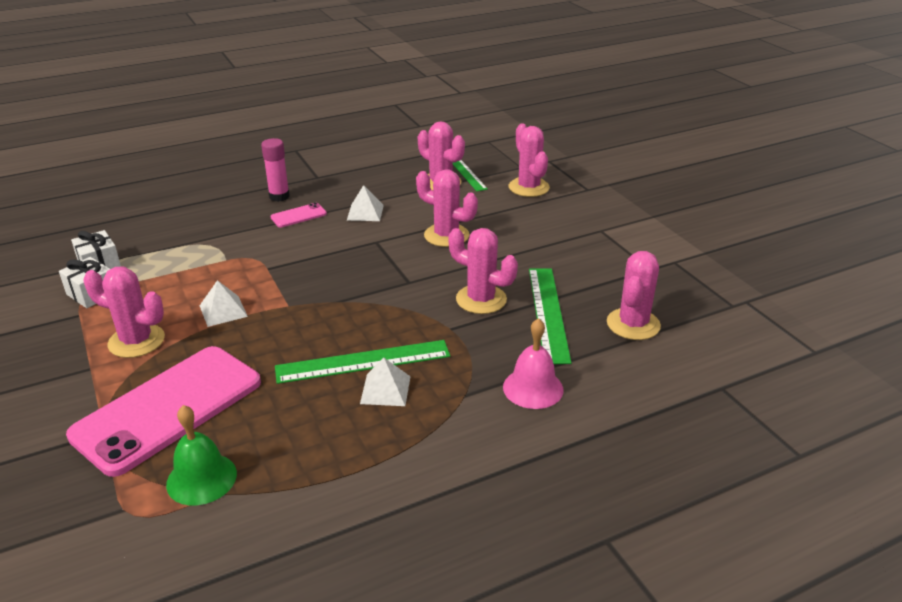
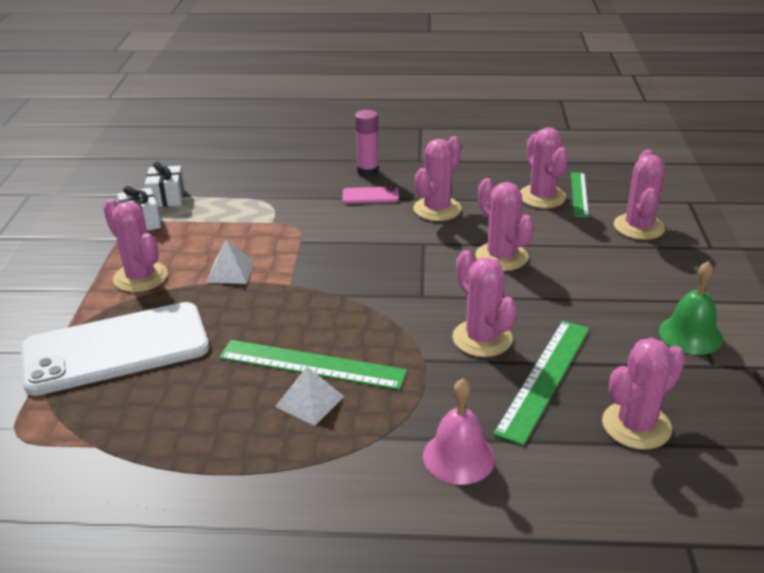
camera: 30 degrees right, 0 degrees up
(168, 408) = (116, 349): pink phone -> white phone
(201, 478) = (89, 425): green bell -> green bell (690, 335)
(365, 212) = (437, 209): white pyramid -> pink cactus

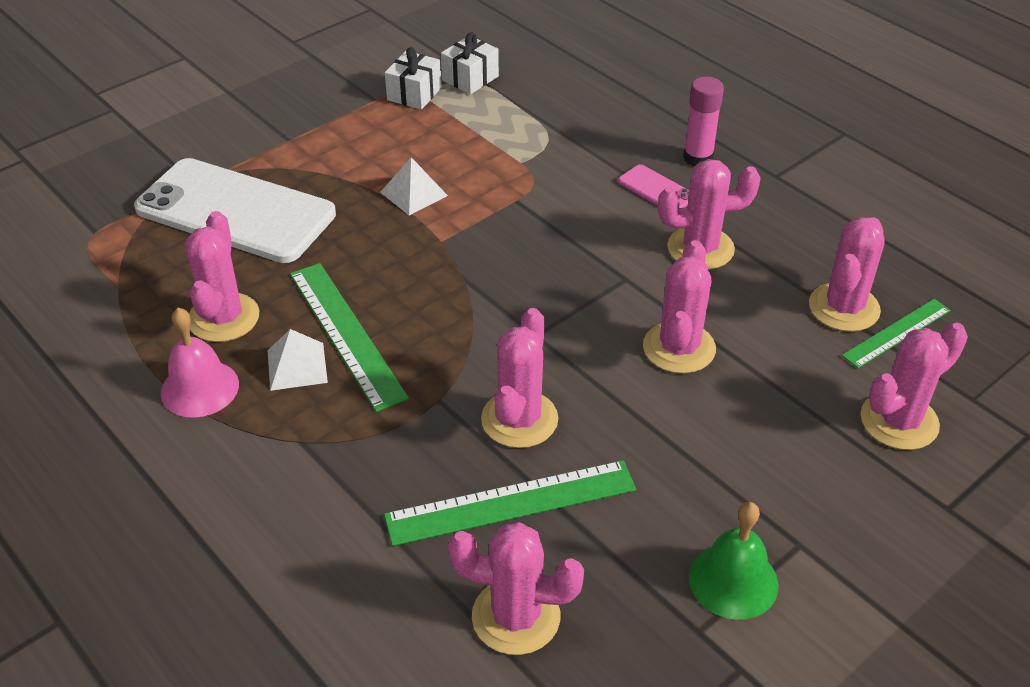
camera: 45 degrees right, 10 degrees up
(140, 277) = (340, 153): pink cactus -> pink cactus (224, 318)
(459, 457) = (328, 510): pink bell -> pink bell (200, 388)

